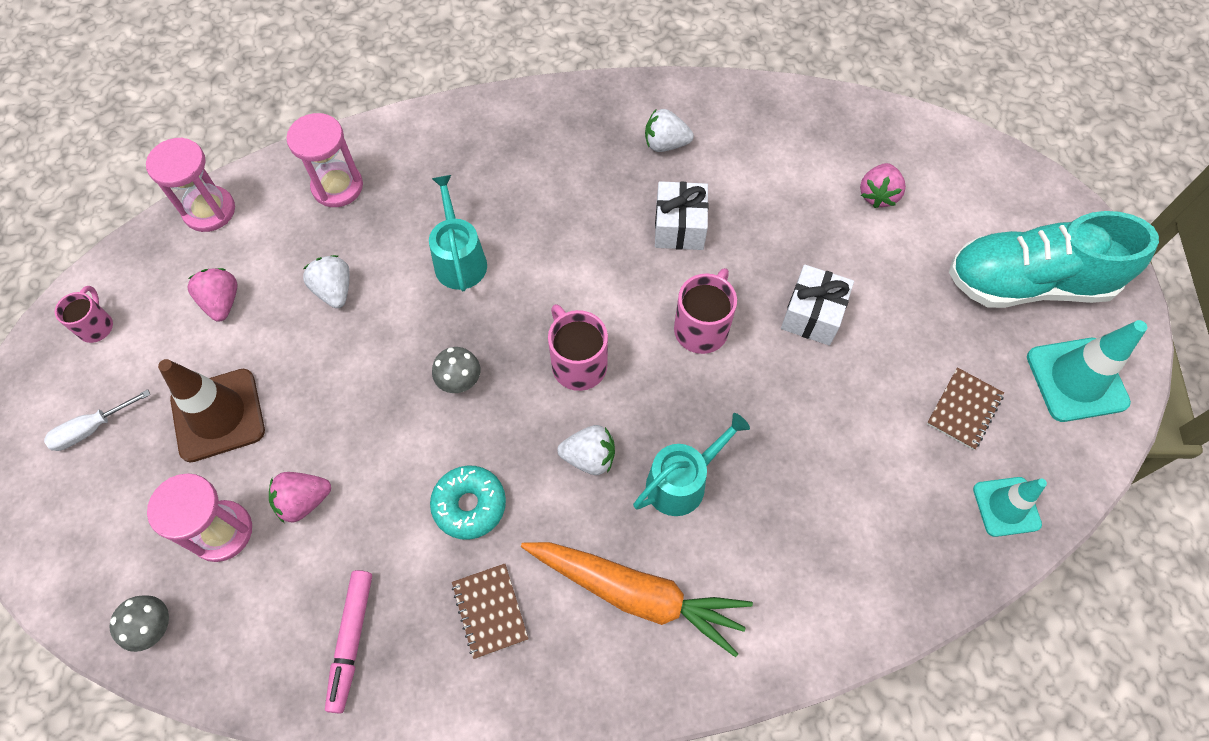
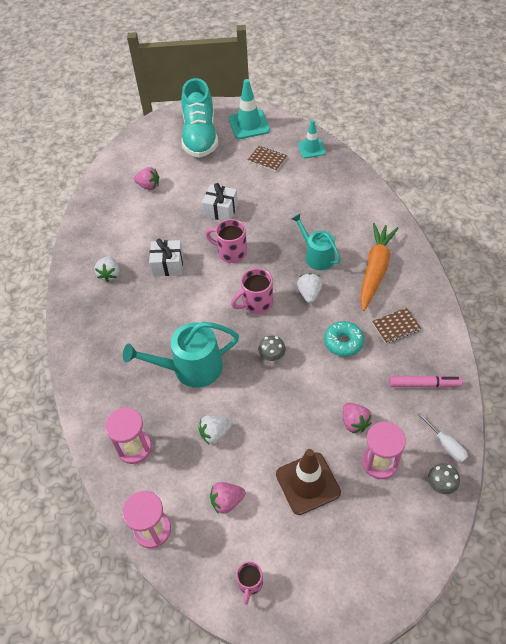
camera: 90 degrees left, 10 degrees down
(92, 428) = (326, 561): white screwdriver -> white screwdriver (446, 444)
(96, 326) = (250, 584): pink mug -> pink mug turned 75 degrees counterclockwise
(459, 259) = (191, 368): turquoise watering can -> turquoise watering can, size x1.51

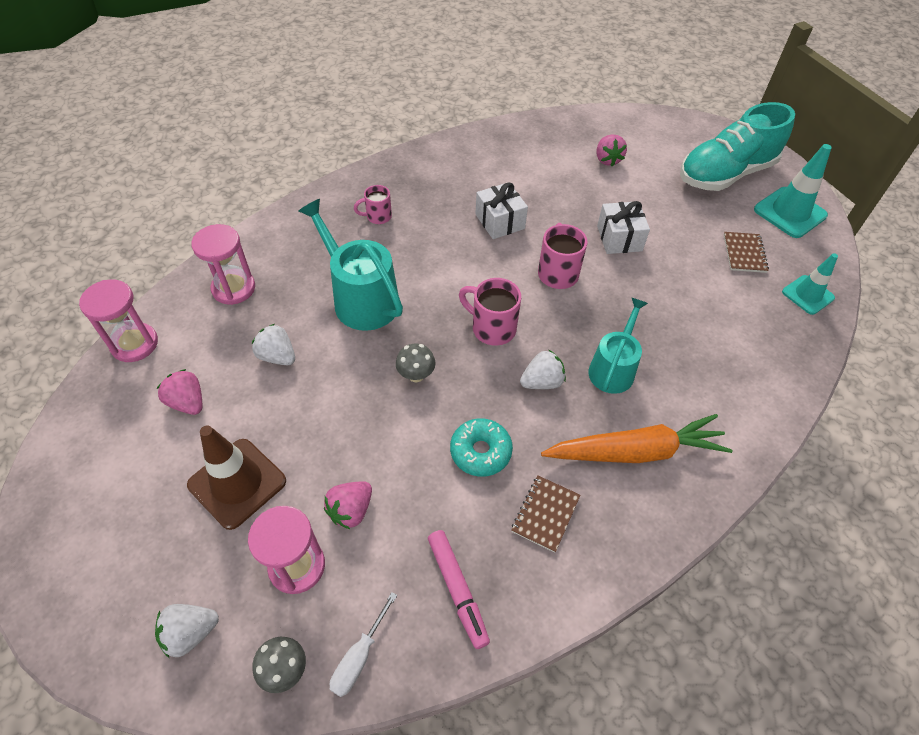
camera: 60 degrees right, 0 degrees up
(110, 274) = (455, 178): white strawberry -> white strawberry (190, 633)
(250, 584) = (82, 466): pink mug -> pink mug (378, 217)
(396, 326) = (545, 514): brown notebook -> brown notebook turned 75 degrees clockwise

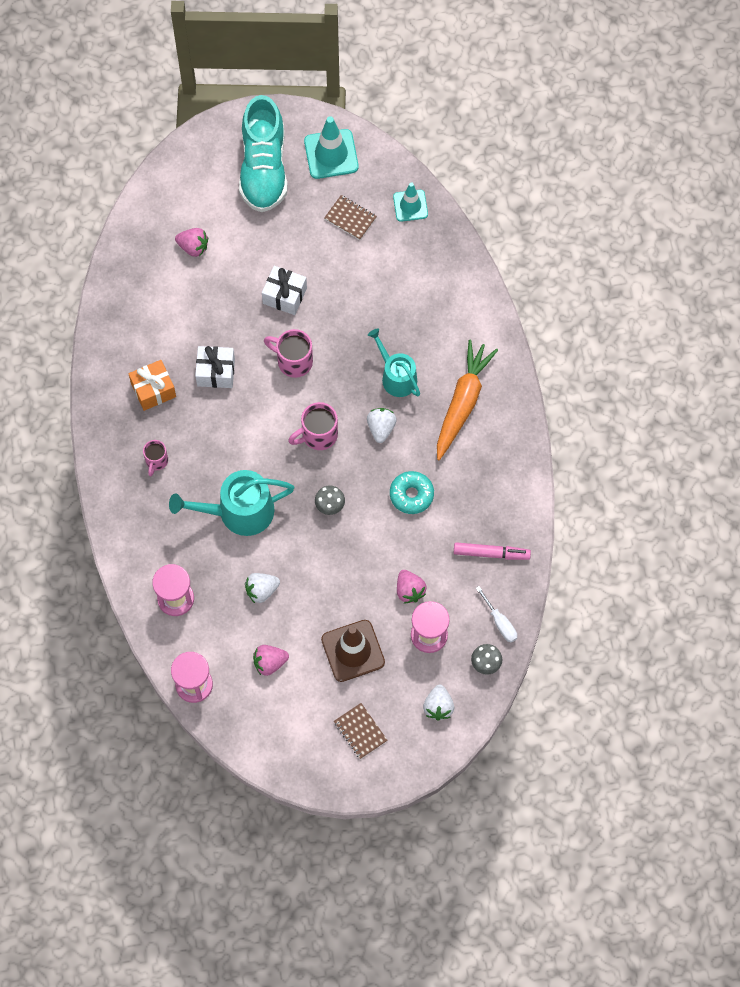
camera: 60 degrees left, 15 degrees up
(449, 187) = (153, 390): none -> orange gift
(545, 514) = (473, 480): brown notebook -> brown notebook (360, 731)

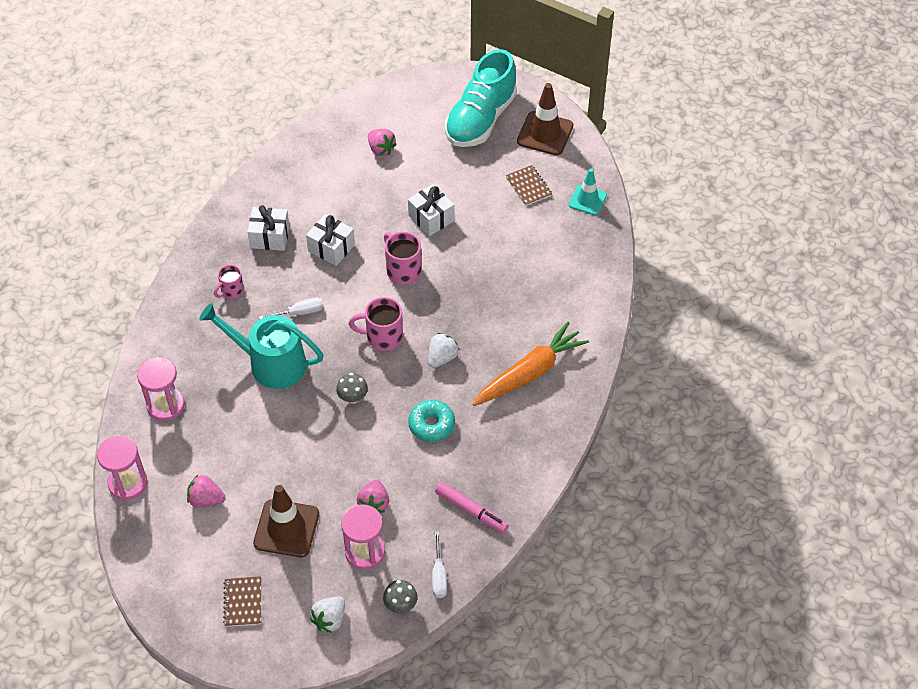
camera: 30 degrees right, 15 degrees down
(153, 390) = (270, 237): orange gift -> white gift
(231, 450) = (299, 312): none -> white screwdriver
(261, 590) = (243, 436): white strawberry -> none
(331, 154) = (545, 133): turquoise traffic cone -> brown traffic cone
(396, 376) = (484, 324): turquoise watering can -> none

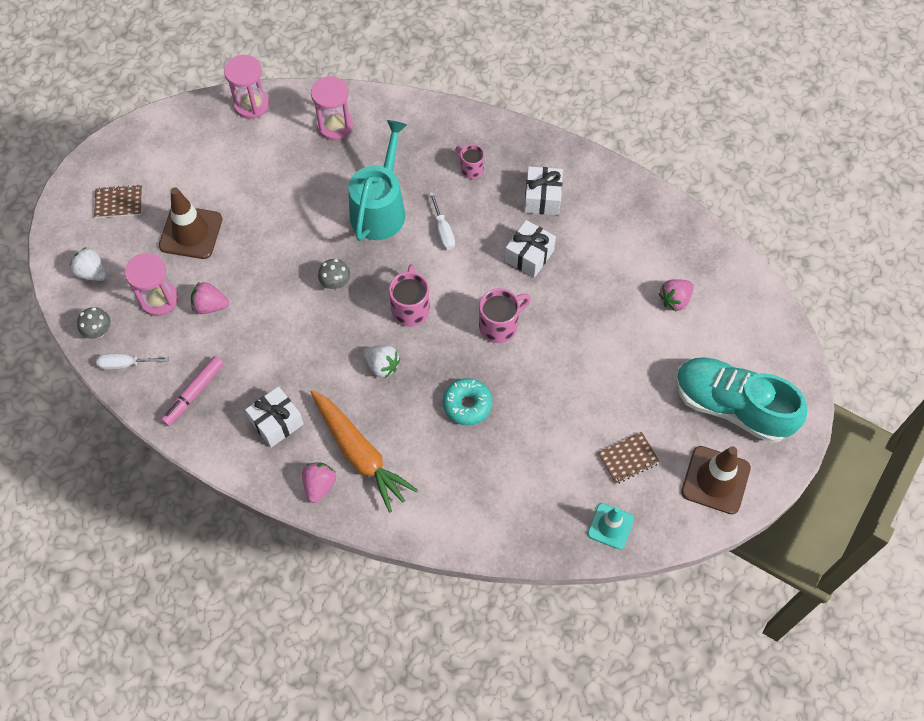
camera: 90 degrees right, 10 degrees up
(206, 499) = (228, 166): pink strawberry -> pink strawberry (319, 485)
(431, 218) = (575, 353): white gift -> white gift (276, 422)
(431, 425) = (298, 356): turquoise donut -> turquoise donut (467, 404)

